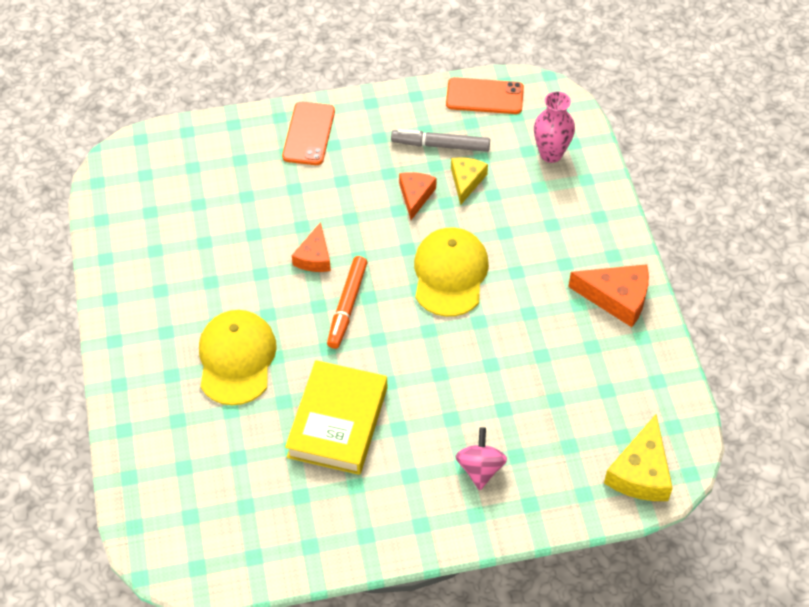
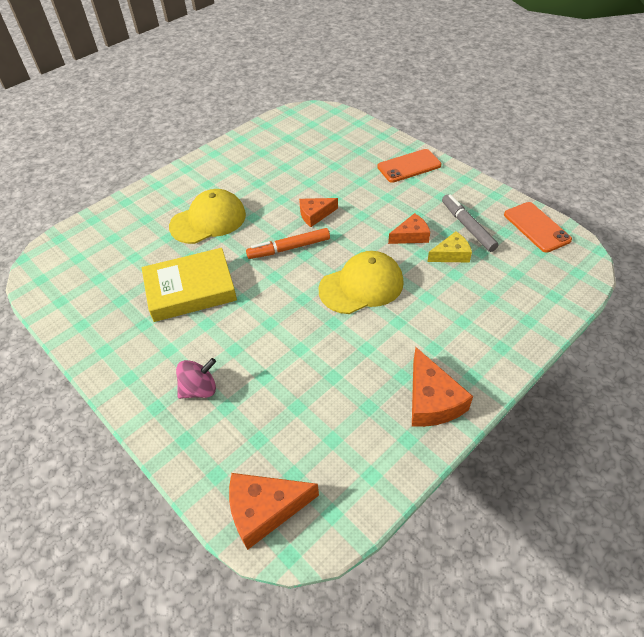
camera: 60 degrees right, 5 degrees down
(551, 154) = (528, 288): pink vase -> none
(640, 472) = (264, 510): yellow cheese -> orange cheese

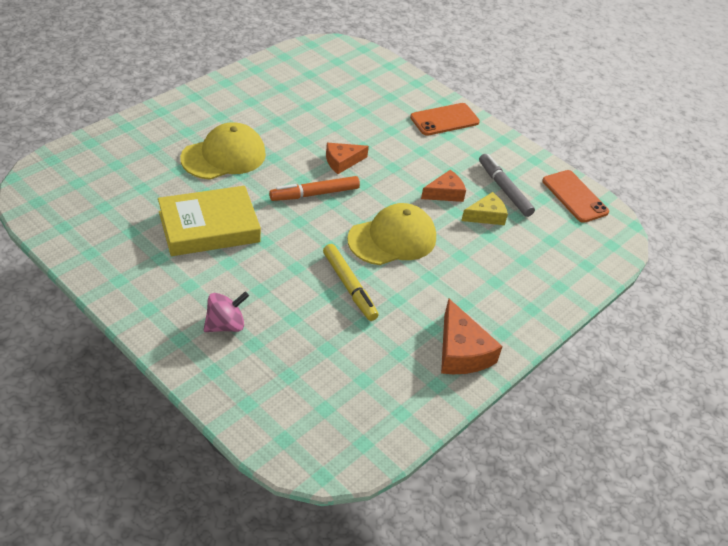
camera: 10 degrees left, 5 degrees down
(264, 510) = (297, 437): orange cheese -> none
(319, 339) = (349, 287): none -> yellow marker

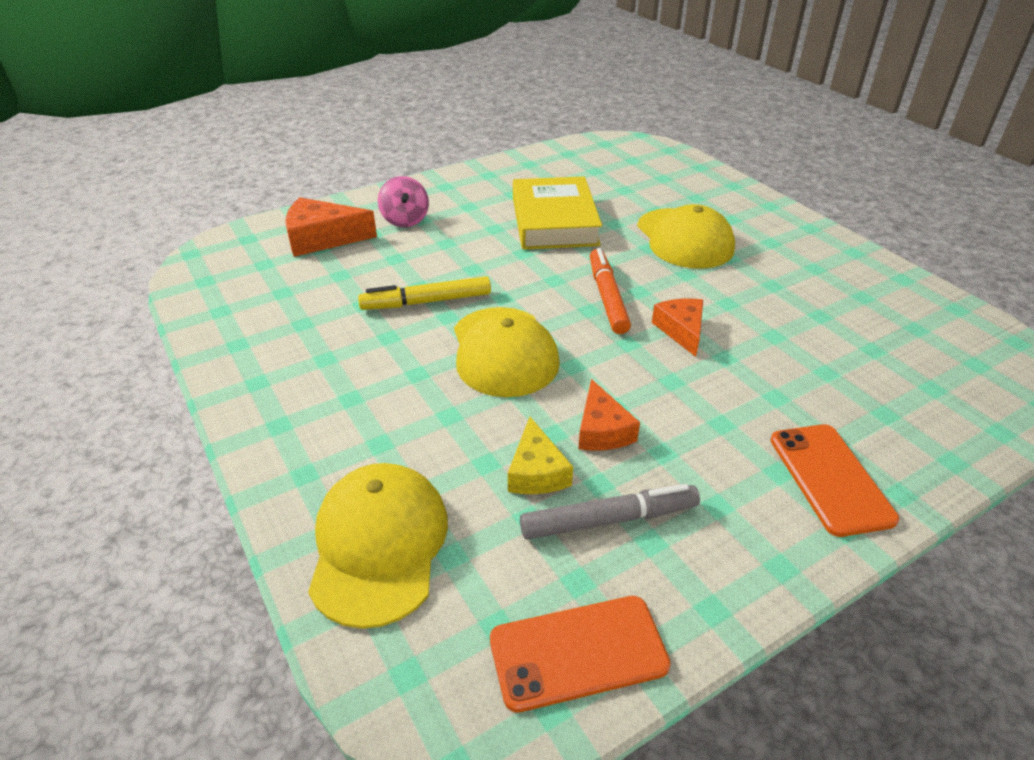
camera: 110 degrees right, 5 degrees down
(461, 351) = (271, 376): orange cheese -> orange cheese (322, 238)
(559, 267) = (379, 545): none -> yellow cap

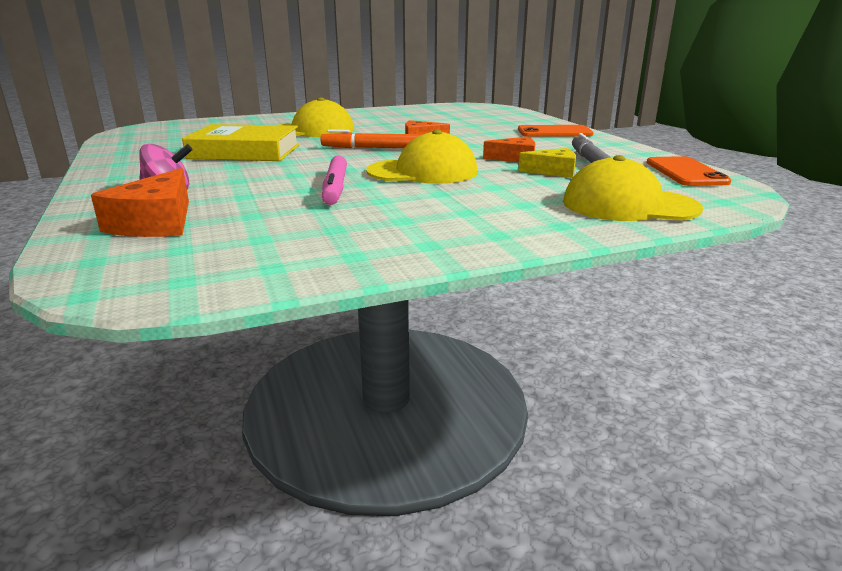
camera: 80 degrees left, 15 degrees down
(426, 302) = (335, 188): yellow marker -> pink marker

